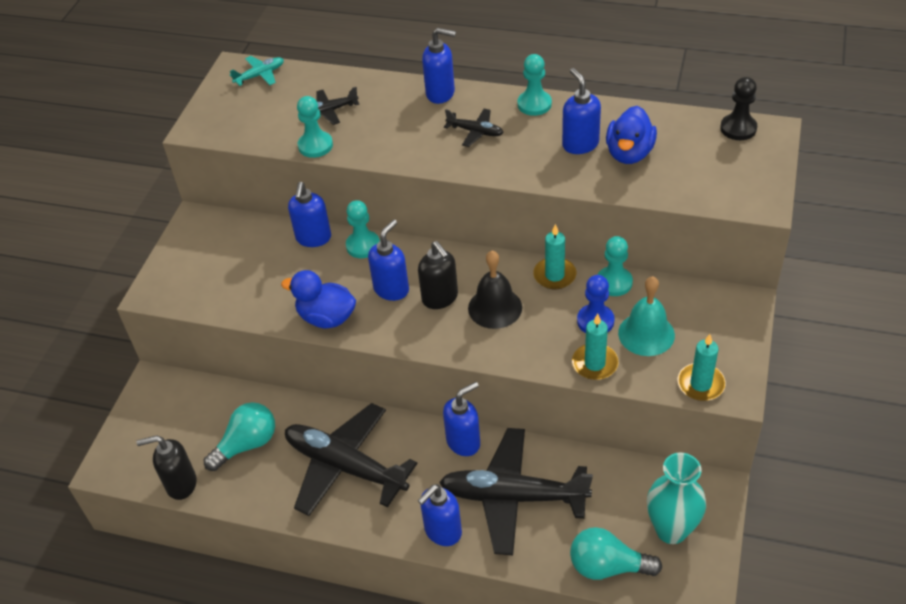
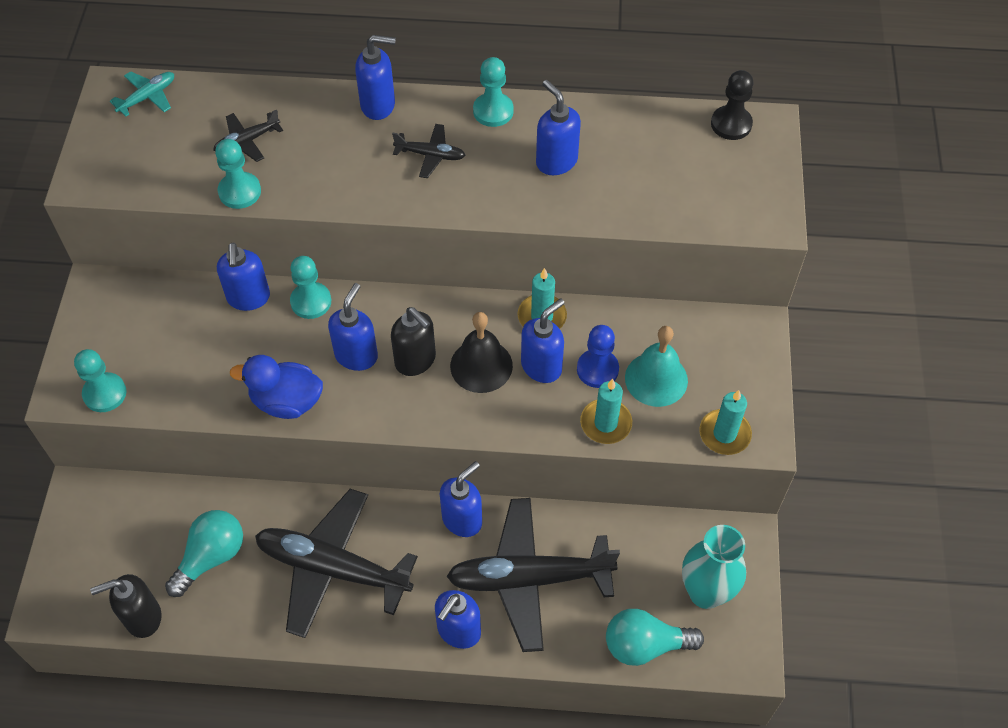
camera: 15 degrees left, 10 degrees up
(547, 313) = (541, 366): none -> blue soap dispenser
(614, 282) = (610, 318): turquoise pawn -> turquoise pawn (105, 393)
(629, 153) = (614, 168): blue duck -> none

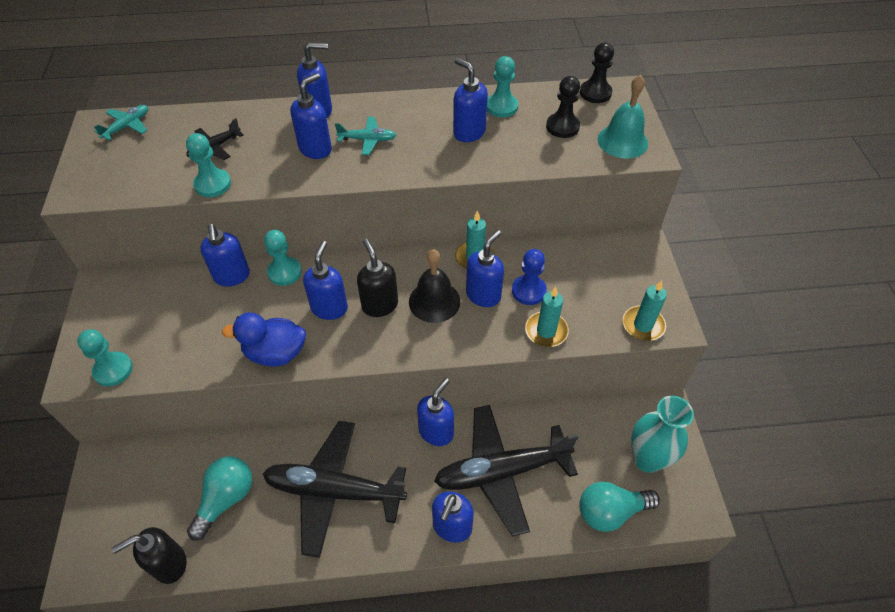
camera: 10 degrees left, 5 degrees down
(366, 159) = (315, 149): none -> blue soap dispenser
(416, 360) = (379, 305): black soap dispenser -> black soap dispenser turned 150 degrees counterclockwise
(430, 155) = (367, 140): black plane -> turquoise plane
(493, 111) = (411, 105): turquoise pawn -> turquoise pawn (501, 107)
(656, 379) = (577, 291): turquoise bell -> turquoise bell (622, 141)
(675, 169) = (562, 127): none -> black pawn

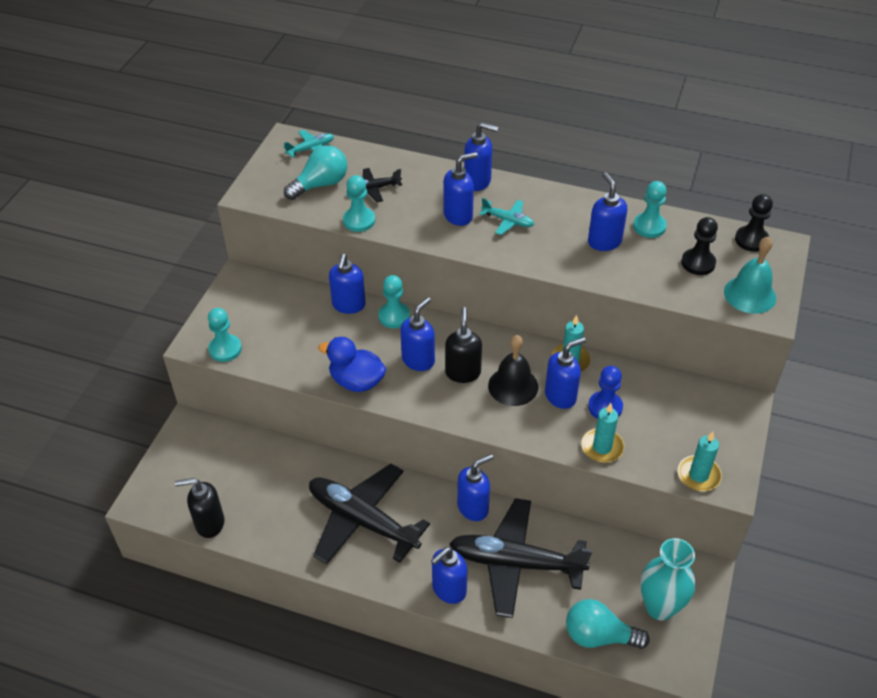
camera: 25 degrees right, 5 degrees down
(226, 499) = (272, 492): turquoise light bulb -> turquoise light bulb (320, 184)

